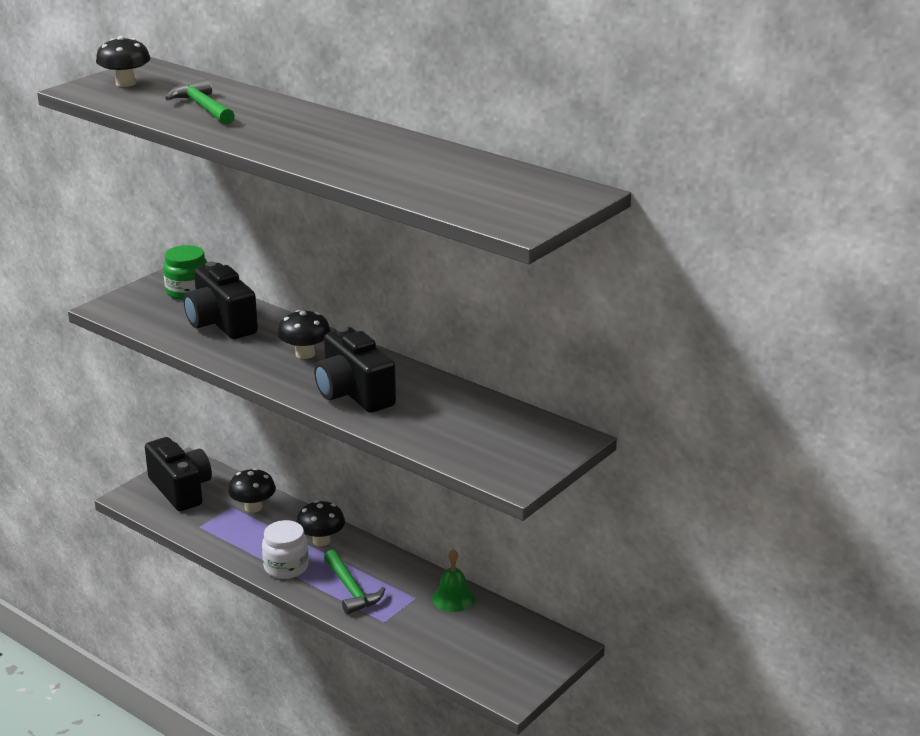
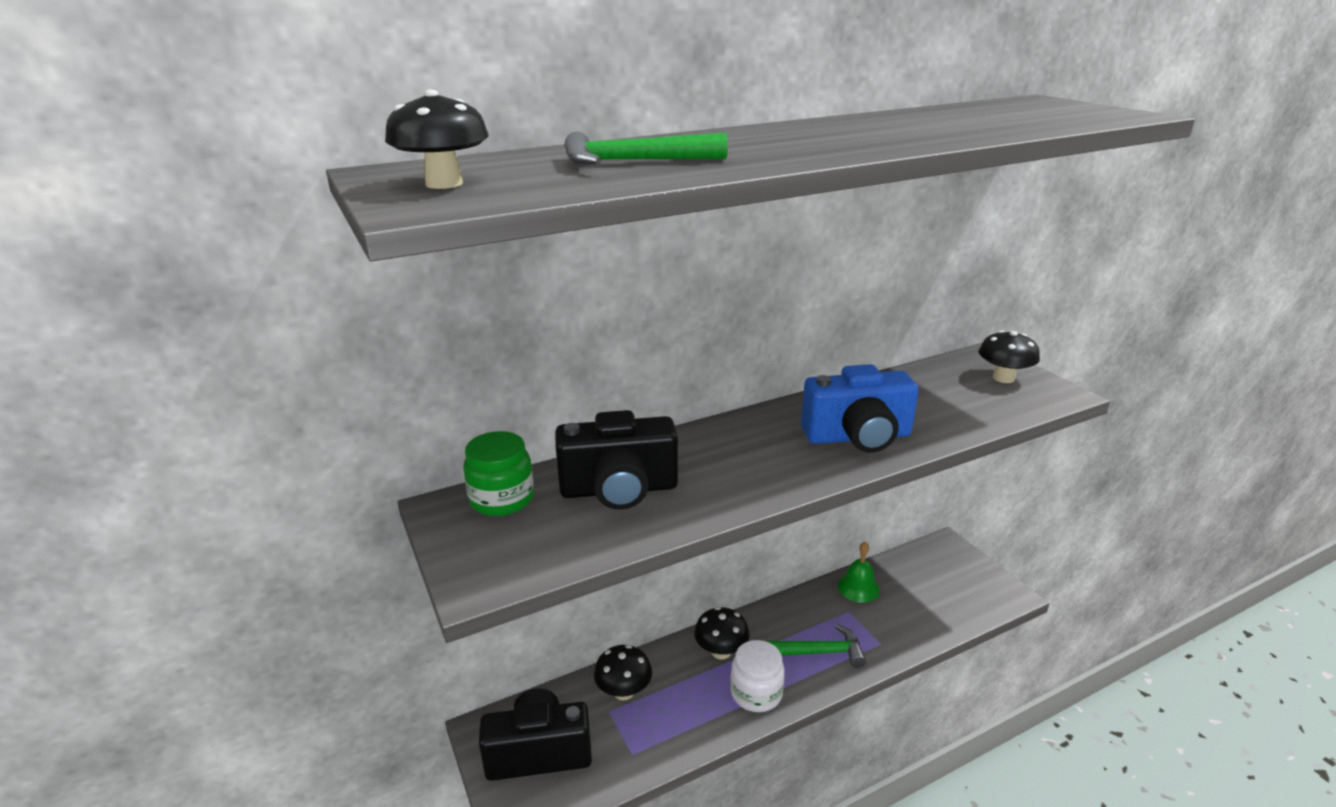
camera: 65 degrees left, 0 degrees up
(305, 354) = (746, 448): black mushroom -> black mushroom (1003, 378)
(353, 393) = (858, 437): black camera -> blue camera

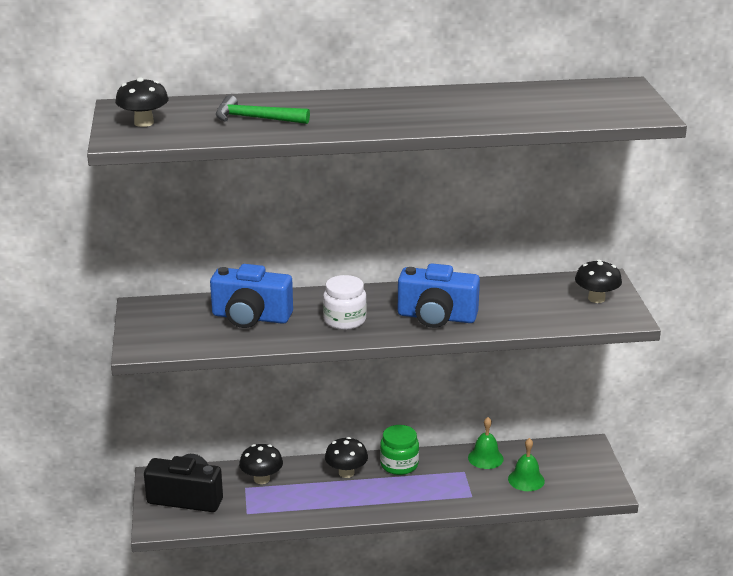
camera: 20 degrees right, 0 degrees up
(502, 499) = (177, 308): green jar -> green jar (399, 464)
(619, 489) = (251, 317): black camera -> blue camera
(756, 693) = (354, 502): white jar -> white jar (344, 320)
(818, 652) = (419, 490): green hammer -> none
(919, 604) = (526, 480): none -> green bell

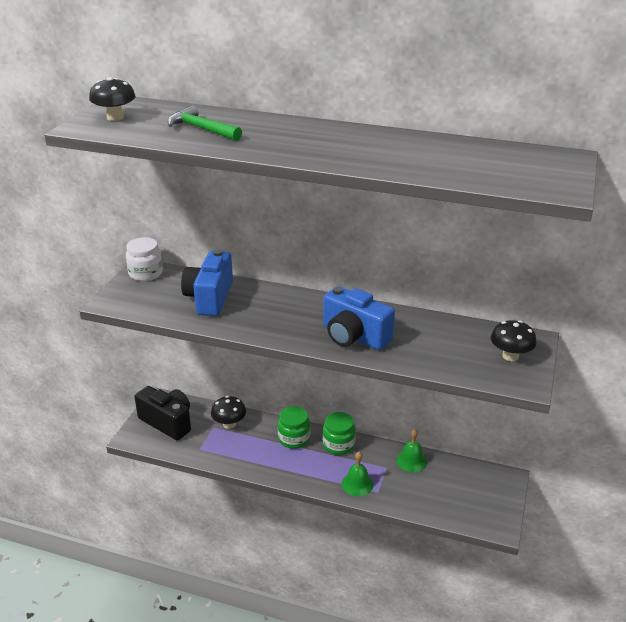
camera: 25 degrees right, 5 degrees up
(251, 317) = (210, 298): blue camera -> blue camera turned 60 degrees clockwise
(344, 320) = (278, 319): white jar -> white jar (145, 273)
(346, 473) = (294, 439): black mushroom -> green jar
(526, 480) = (432, 492): green bell -> green bell (357, 484)

